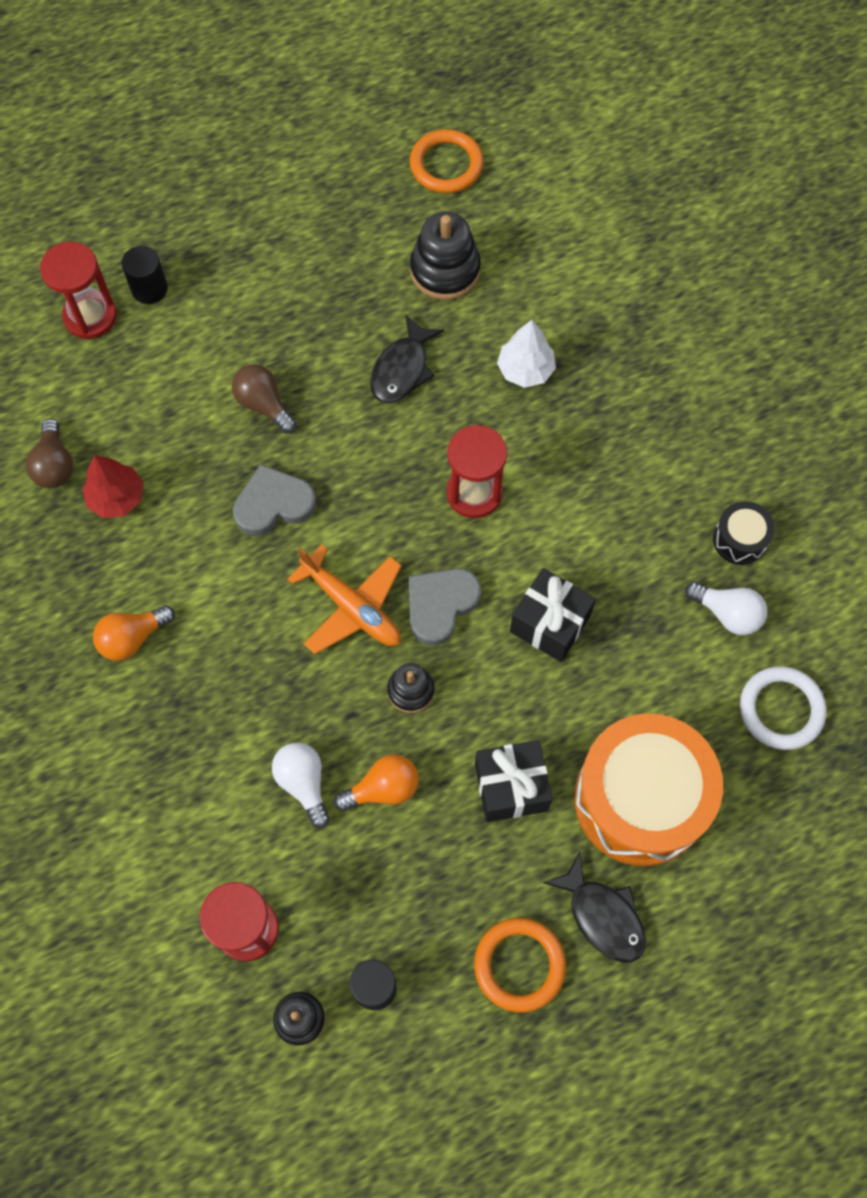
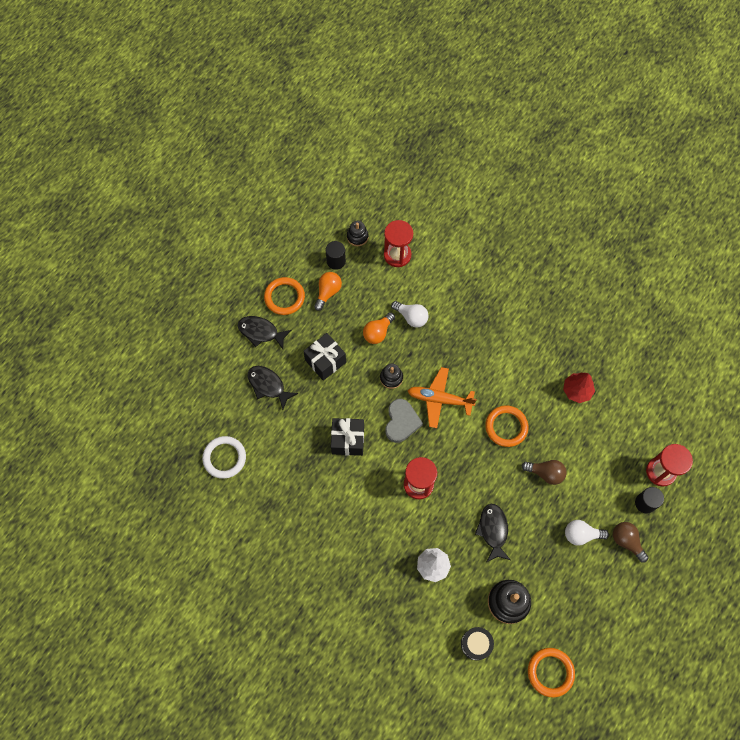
camera: 150 degrees right, 0 degrees up
(54, 465) = (616, 390): brown light bulb -> brown light bulb (626, 541)
(132, 638) = (522, 335): orange light bulb -> orange light bulb (328, 292)
(273, 504) = (506, 427): grey heart -> orange ring
(640, 799) = (268, 385): orange drum -> black fish
(727, 613) = (269, 490): white light bulb -> white light bulb (581, 534)
(739, 539) = (280, 531): black drum -> black drum (476, 644)

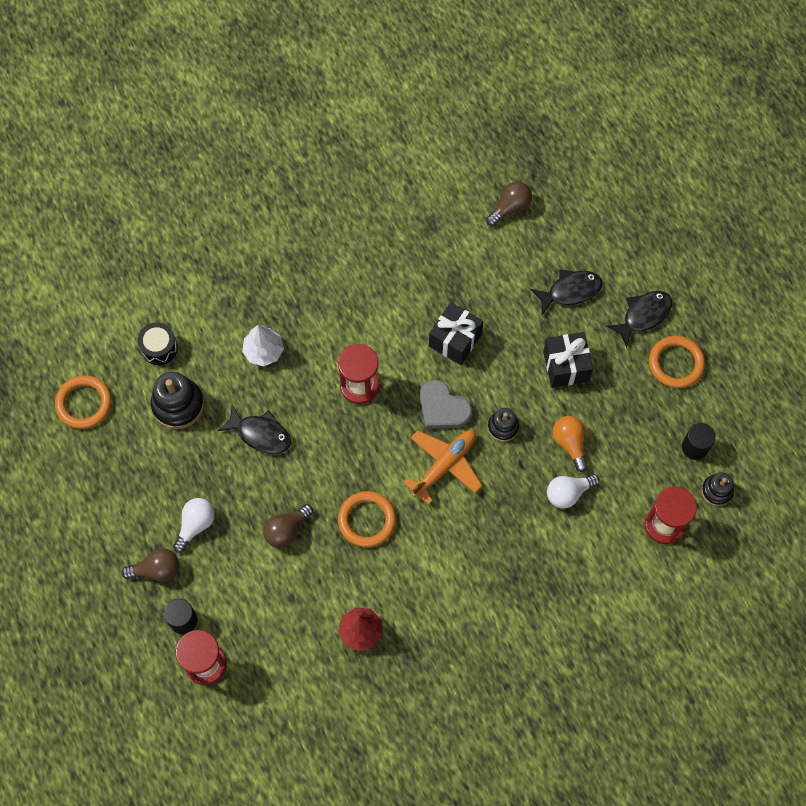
camera: 120 degrees right, 0 degrees up
(224, 458) = (510, 208): white ring -> brown light bulb
(328, 292) = (655, 415): orange light bulb -> none

